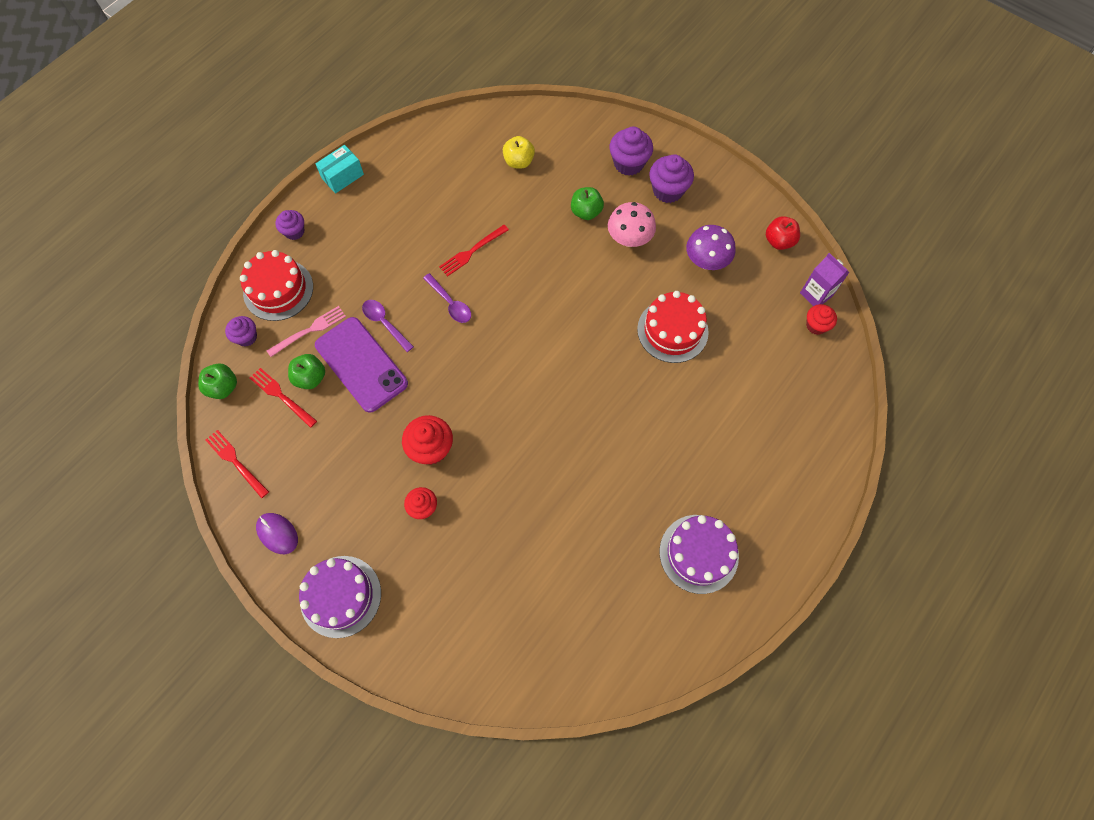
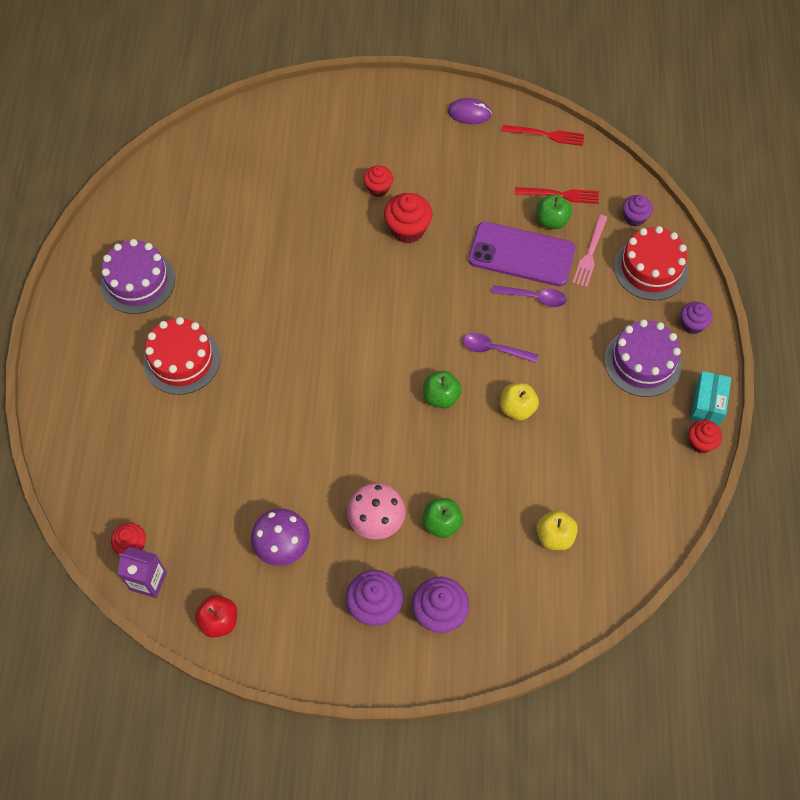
camera: 145 degrees right, 5 degrees down
(223, 387) = (611, 174): green apple -> green apple (441, 397)
(340, 596) = (389, 106): purple cake -> purple cake (642, 362)
(372, 157) = (700, 443): none -> red cupcake
(471, 252) = (517, 408): red fork -> yellow apple
(672, 330) = (272, 451): red cake -> red cake (182, 360)

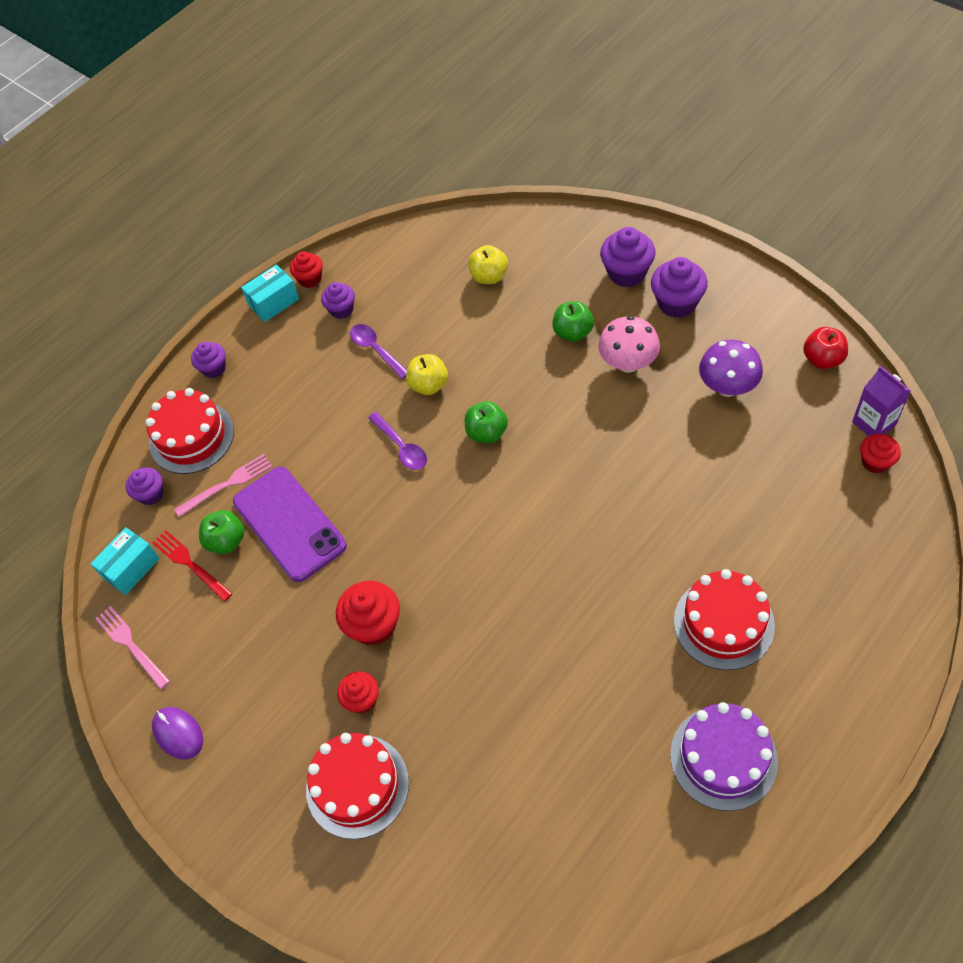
camera: 135 degrees left, 5 degrees down
(342, 148) = (357, 786): none -> red cake
(534, 297) = (320, 473): purple spoon -> purple spoon (376, 350)
(547, 135) = (130, 644): red fork -> pink fork
(595, 171) = (131, 568): none -> turquoise box
(642, 362) = (287, 362): purple cake -> none
(646, 431) = (341, 309): none -> purple cupcake

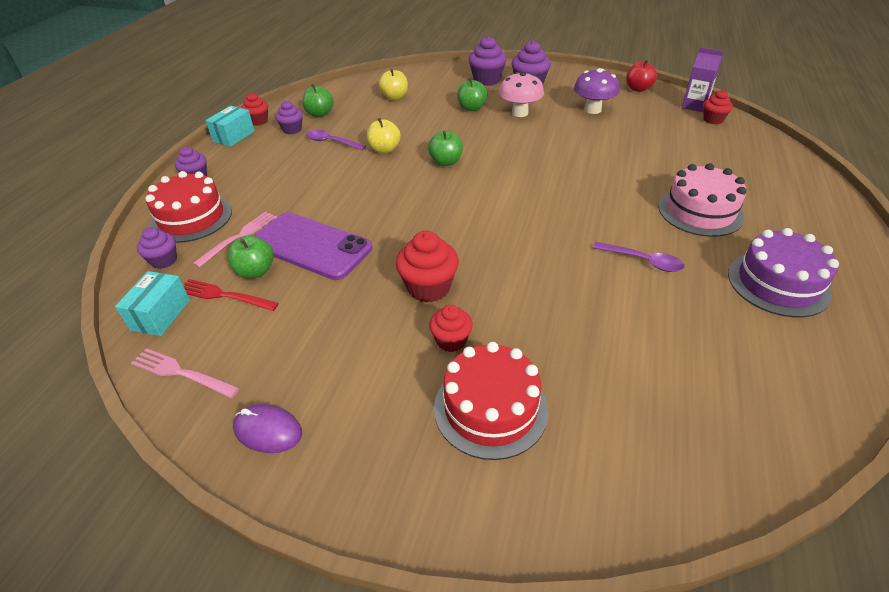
camera: 30 degrees left, 15 degrees down
(385, 286) = (320, 114): none -> green apple
(401, 447) = (383, 183): purple spoon -> purple spoon (642, 261)
(723, 623) = (700, 211): red cake -> pink cake

